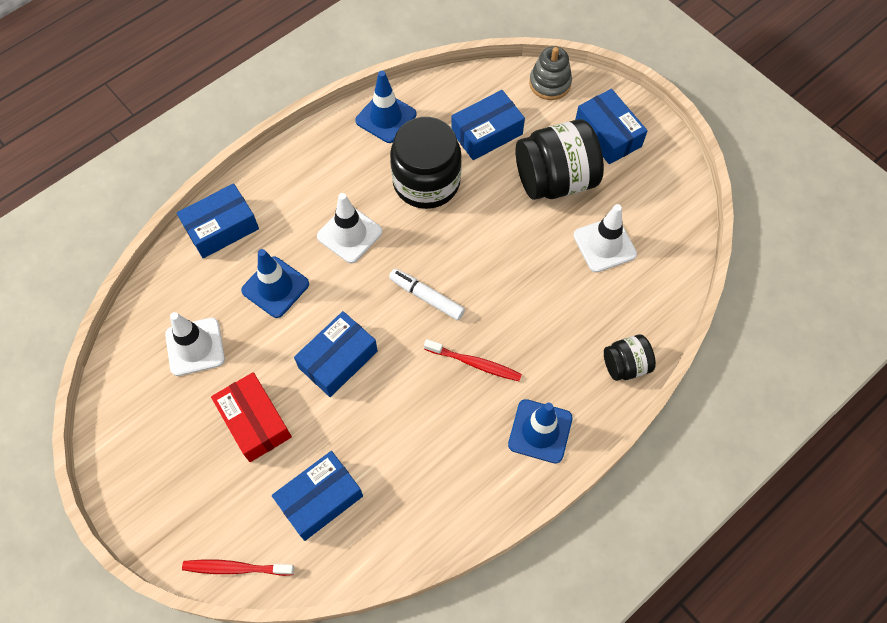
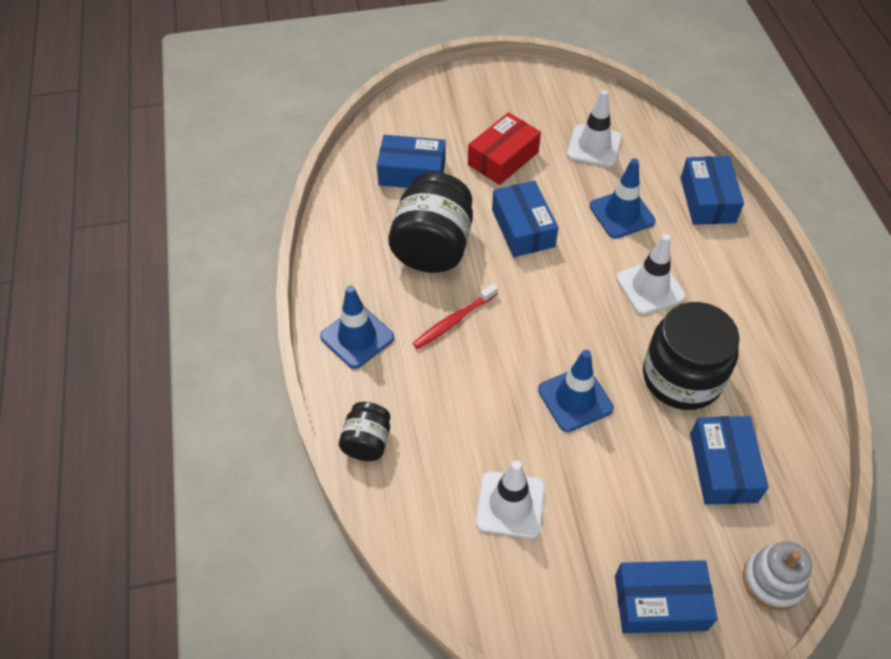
camera: 120 degrees right, 10 degrees down
(236, 568) = (398, 112): red toothbrush -> none
(254, 422) = (503, 158): red box -> red box turned 45 degrees counterclockwise
(320, 499) = (412, 172): blue box -> blue box turned 75 degrees counterclockwise
(386, 117) = (788, 379): blue traffic cone -> blue traffic cone (575, 399)
(426, 297) = (545, 316): white marker -> none
(550, 83) = (773, 580): grey stacking toy -> white stacking toy
(555, 180) = (622, 503): black jar -> black jar (433, 247)

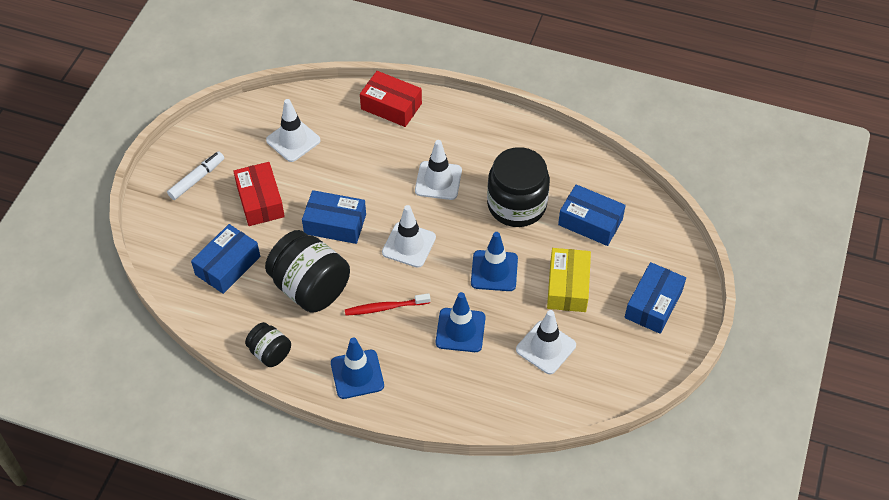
camera: 60 degrees left, 0 degrees up
(367, 442) = (448, 408): black jar -> black jar (270, 353)
(454, 321) = (385, 307): red toothbrush -> red toothbrush turned 90 degrees clockwise
(490, 103) = (197, 179): none -> white marker
(547, 302) = (409, 245): none -> white traffic cone
(611, 487) = (567, 286): none -> yellow box
(622, 214) = (366, 160): blue traffic cone -> blue traffic cone (460, 330)
(707, 200) = (391, 106): blue box -> red box
(773, 580) = (672, 242): white stacking toy -> none

